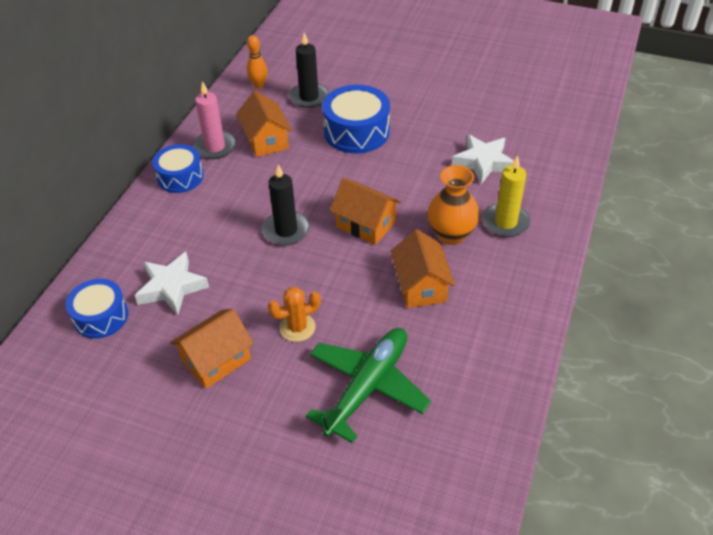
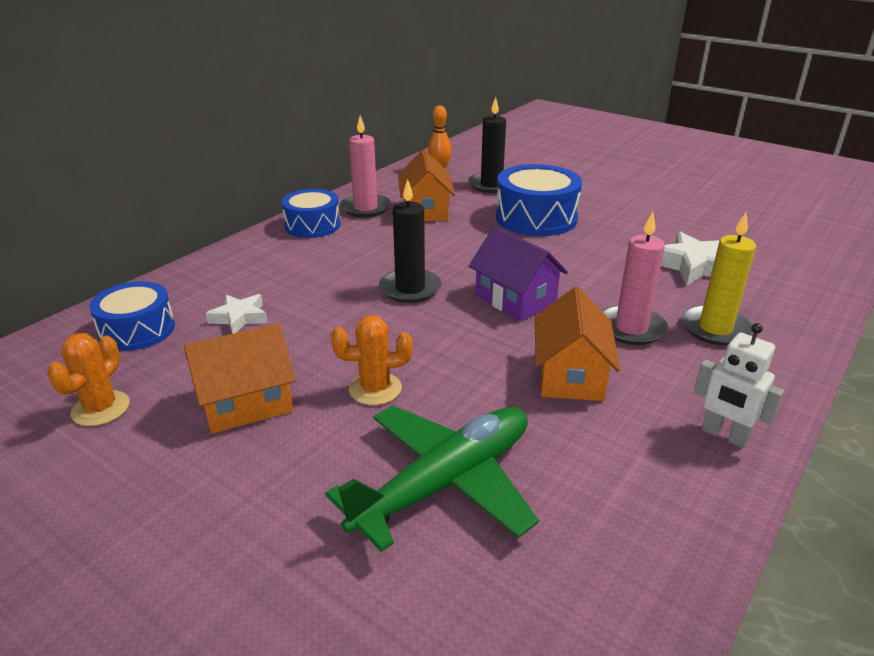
camera: 15 degrees right, 15 degrees down
(118, 389) = (101, 408): none -> orange cactus
(171, 287) = (239, 318): white star -> white star, size x0.63
(366, 224) = (515, 299): orange house -> purple house
(451, 234) = (631, 328): orange vase -> pink candle
(522, 311) = (724, 435): none -> white robot

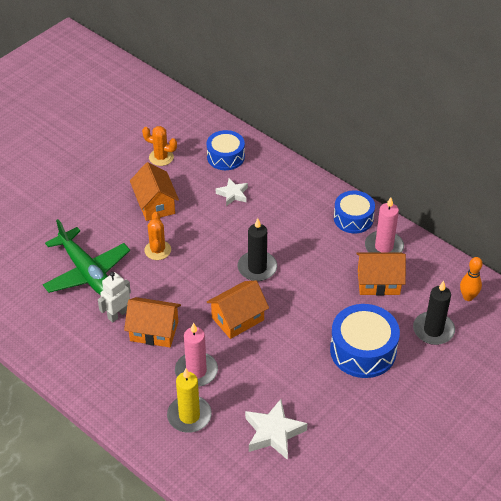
camera: 95 degrees right, 15 degrees up
(515, 299) = (237, 319): purple house -> orange house
(724, 435) = (93, 384): white robot -> white robot (117, 314)

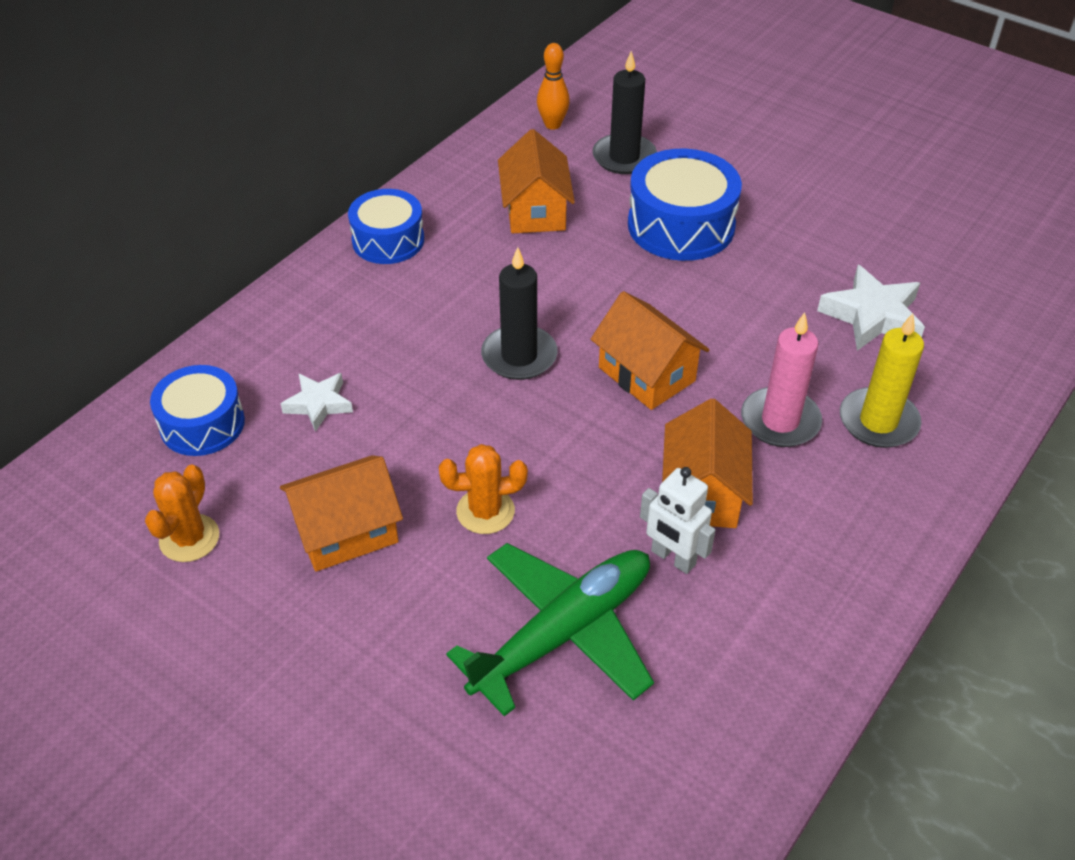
camera: 95 degrees left, 0 degrees up
(384, 247) = (455, 205): pink candle -> none

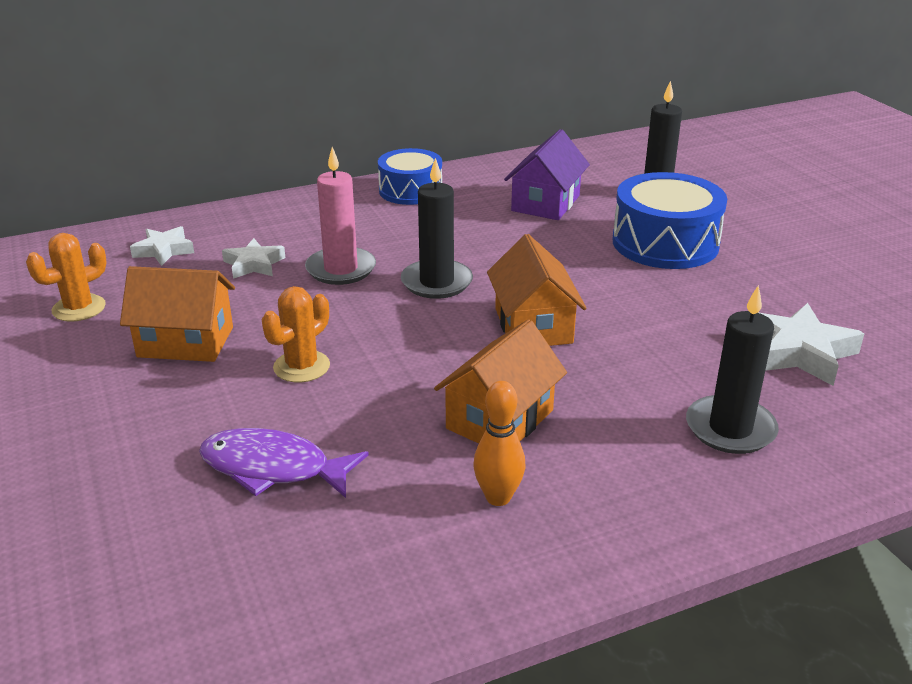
camera: 30 degrees right, 15 degrees down
(202, 424) = (164, 250): blue drum -> white star
(485, 511) = (301, 367): orange cactus -> orange cactus turned 75 degrees counterclockwise
(535, 211) = (545, 203): orange house -> purple house
(552, 125) = (614, 159): orange bowling pin -> orange bowling pin (498, 497)
(563, 633) = (273, 468): green plane -> purple fish
(673, 558) = (423, 454): white robot -> none
(780, 421) = (627, 395): pink candle -> pink candle (341, 269)
(878, 421) = (730, 429): yellow candle -> black candle

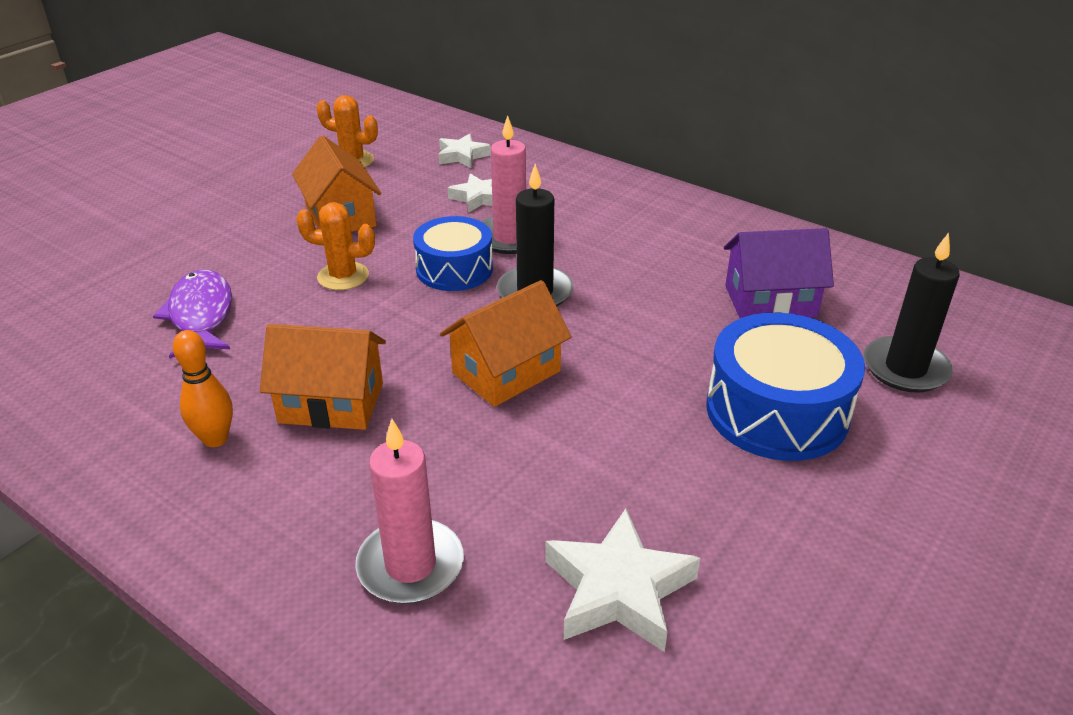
camera: 60 degrees right, 5 degrees up
(410, 190) = (696, 218): blue drum -> blue drum (454, 269)
(730, 429) = (410, 565): black candle -> pink candle

